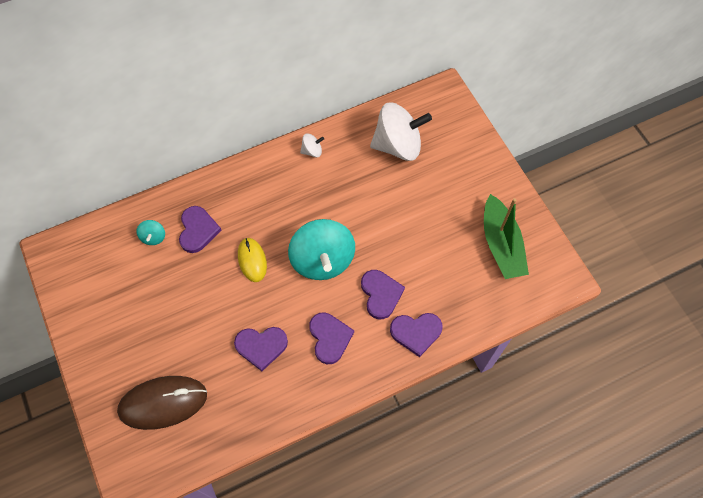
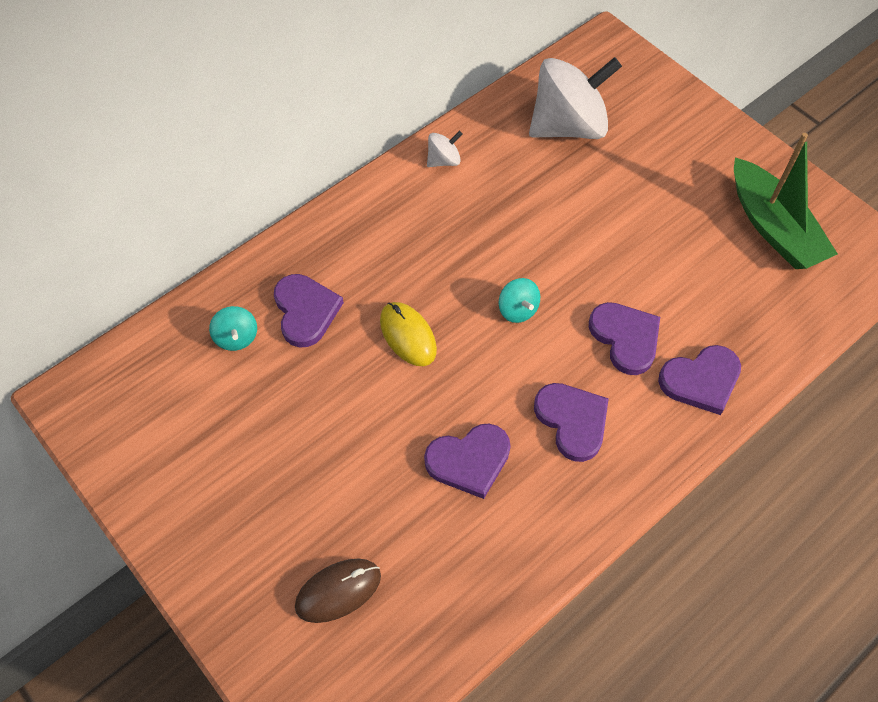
camera: 15 degrees left, 5 degrees down
(163, 403) = (338, 591): brown mouse -> brown mouse, size x0.60
(322, 260) = (517, 310): turquoise spinning top -> turquoise spinning top, size x0.43

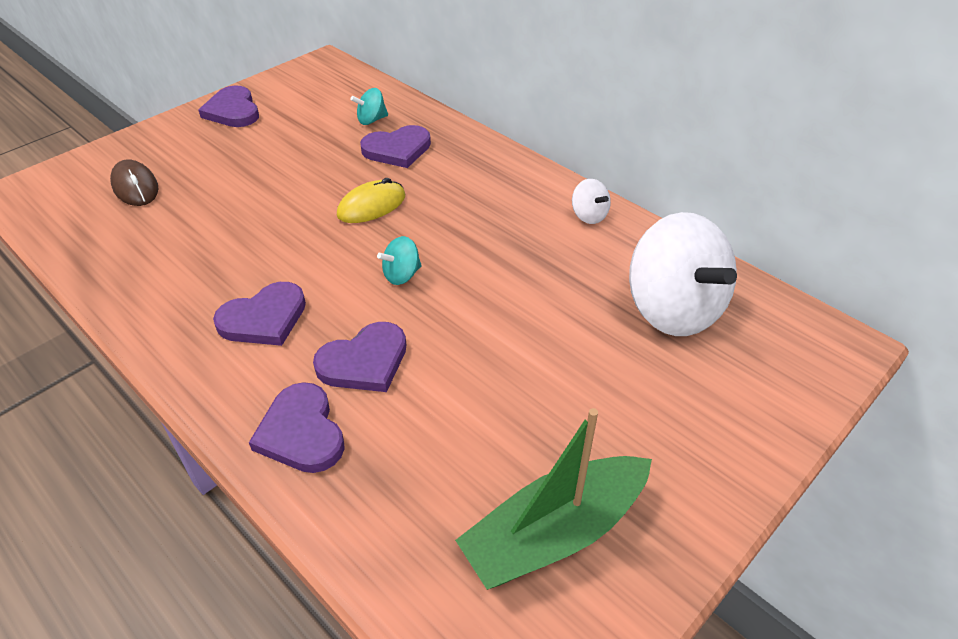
camera: 85 degrees right, 15 degrees down
(469, 461) = (234, 249): purple heart -> purple heart (233, 111)

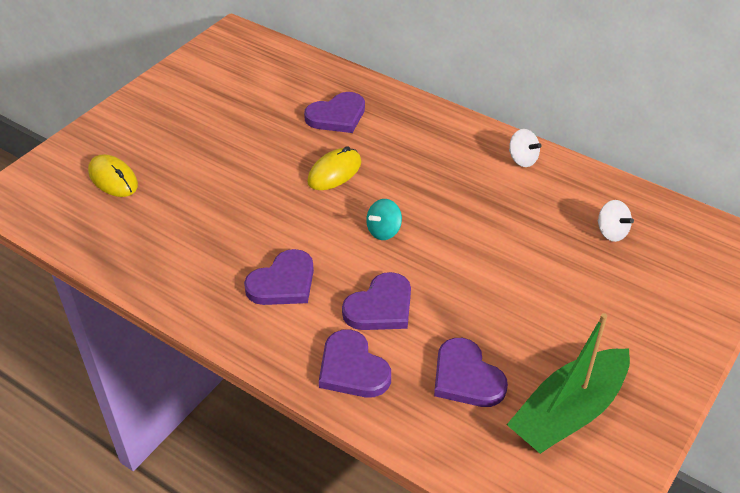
camera: 10 degrees left, 0 degrees up
(135, 187) = (113, 179): brown mouse -> yellow mouse
(233, 111) = (169, 93): purple heart -> purple heart (466, 377)
(371, 120) = (302, 89): turquoise spinning top -> none
(673, 309) = (611, 232): white spinning top -> white spinning top, size x0.43

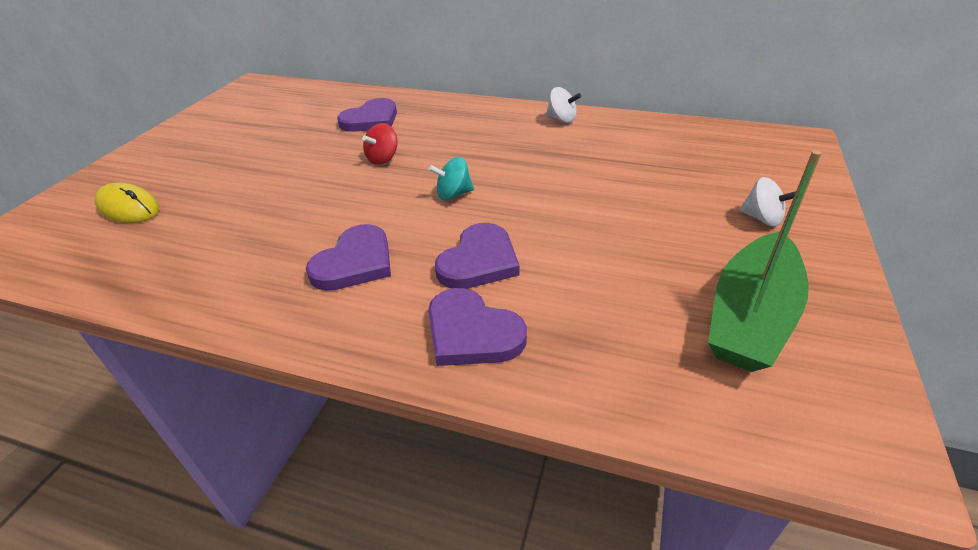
camera: 15 degrees left, 5 degrees down
(334, 172) = (383, 159): yellow mouse -> red spinning top
(384, 231) = (453, 194): turquoise spinning top -> turquoise spinning top turned 45 degrees clockwise
(466, 377) = (613, 309): purple heart -> none
(611, 232) = (677, 153): white spinning top -> white spinning top (762, 218)

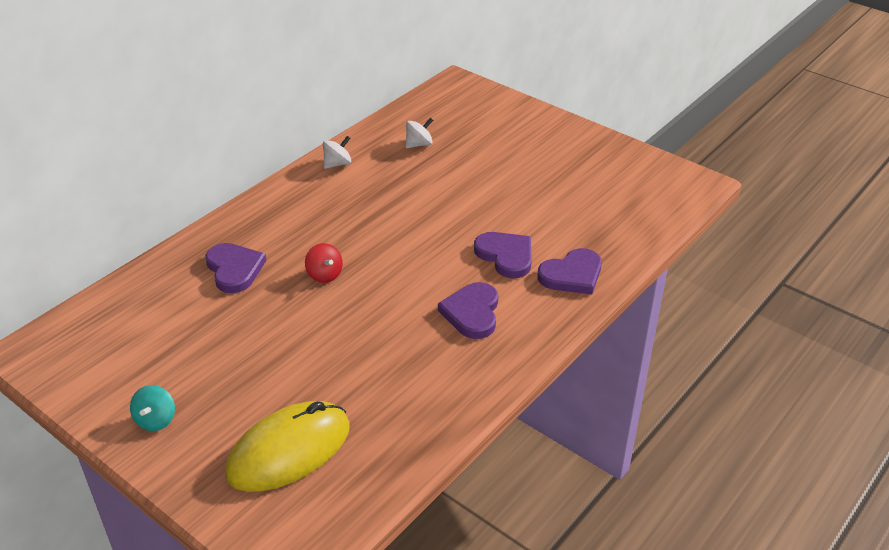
camera: 70 degrees left, 0 degrees up
(128, 208) = (289, 450): yellow mouse -> yellow mouse, size x1.68
(355, 262) = (472, 313): purple heart -> purple heart turned 135 degrees counterclockwise
(453, 194) = (414, 248): turquoise spinning top -> turquoise spinning top (156, 420)
(750, 316) = (609, 177): green boat -> none
(762, 218) = (532, 136): white spinning top -> white spinning top (419, 144)

